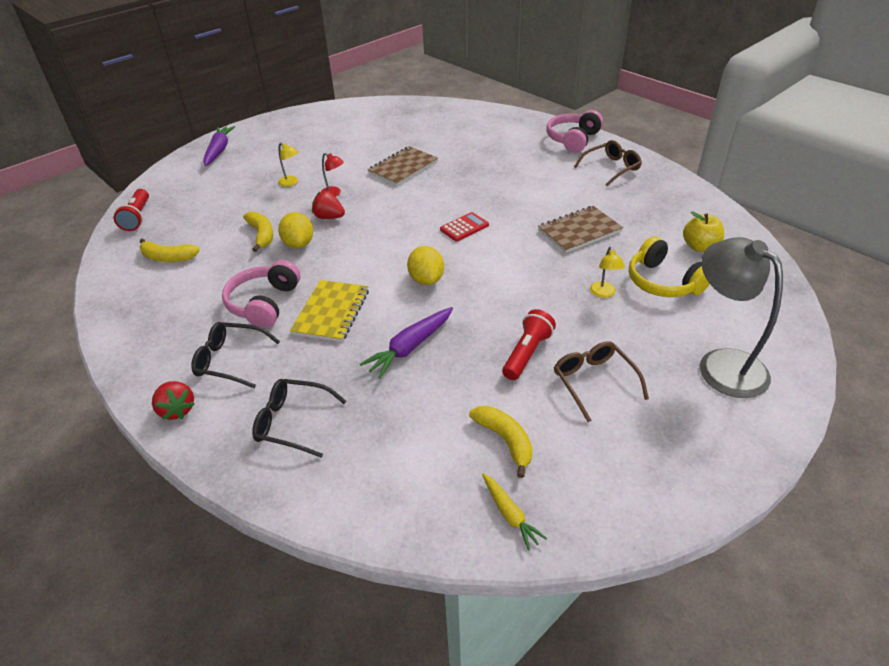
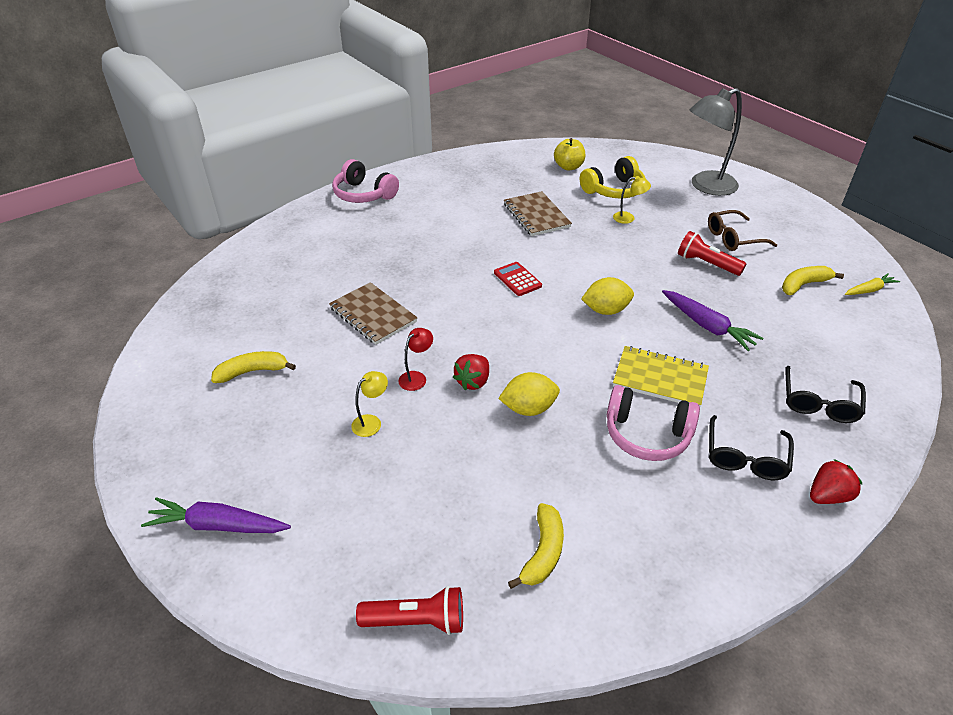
camera: 85 degrees left, 0 degrees up
(262, 235) = (501, 446): yellow banana -> yellow banana (252, 371)
(611, 168) = (431, 183): brown glasses -> none

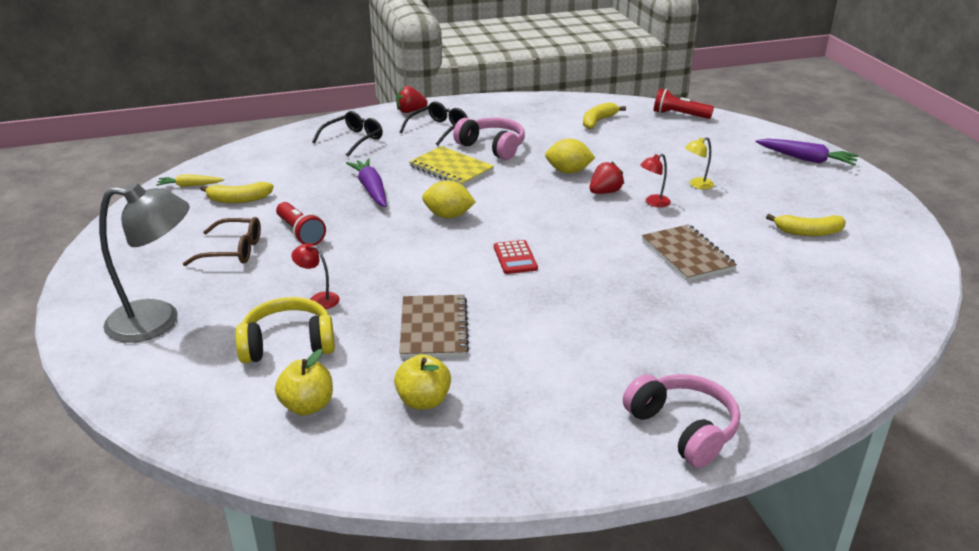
camera: 160 degrees left, 10 degrees down
(510, 180) = (423, 401): none -> yellow apple
(628, 218) = (318, 299): yellow lamp -> red lamp

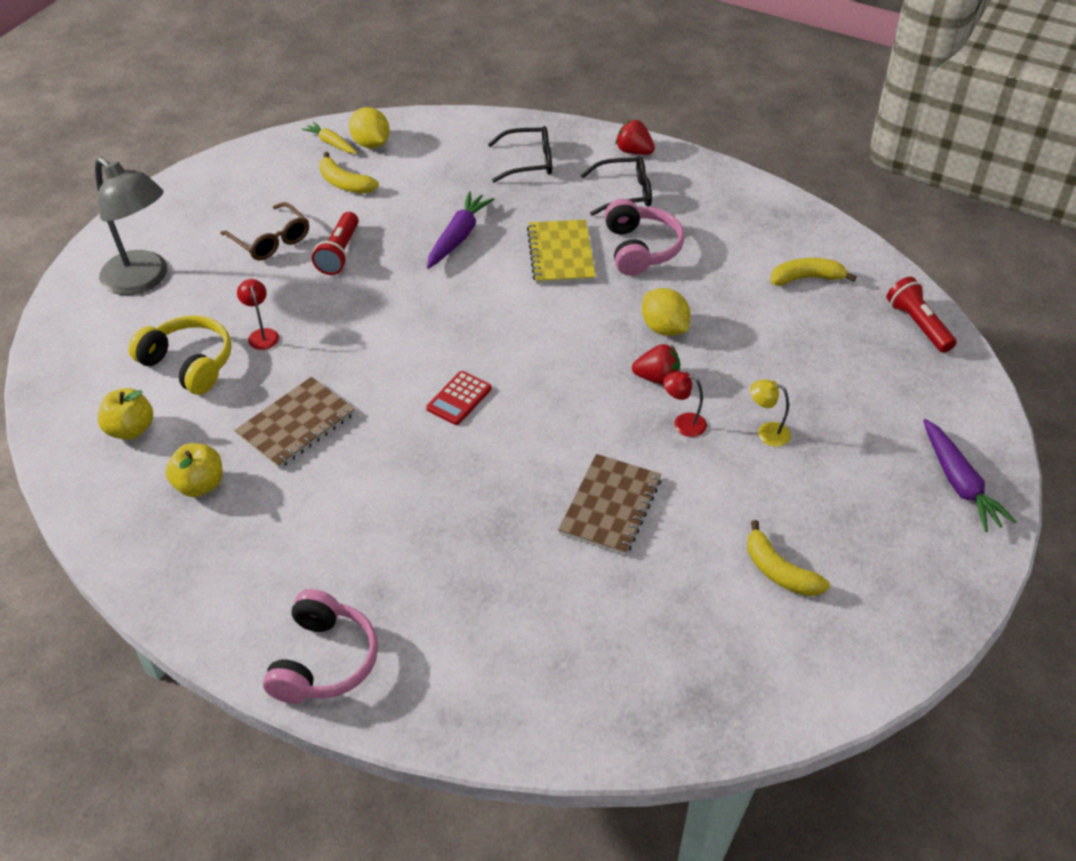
camera: 45 degrees right, 15 degrees up
(448, 216) = (476, 311): yellow lemon -> yellow lemon (371, 144)

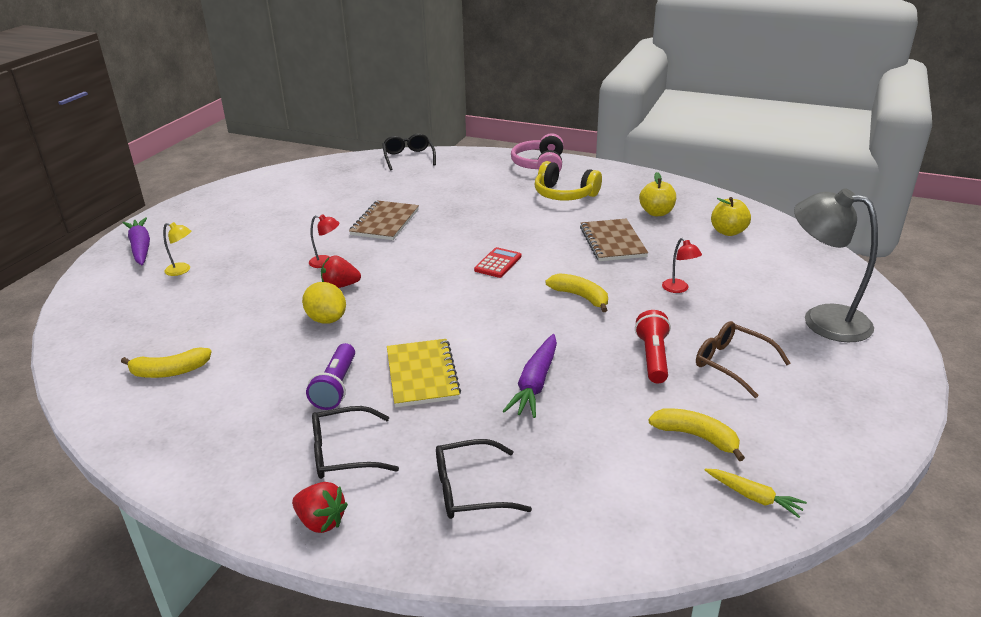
camera: 175 degrees right, 15 degrees down
(188, 364) = (721, 267): yellow headphones -> yellow headphones (564, 194)
(296, 425) = (612, 242): brown notebook -> brown notebook turned 45 degrees counterclockwise
(371, 144) = (697, 501): yellow lemon -> none
(575, 731) = (408, 157): none -> black glasses
(640, 249) = (336, 387): pink headphones -> purple flashlight
(766, 432) = (264, 262): yellow lamp -> yellow lamp (182, 270)
(779, 571) = (285, 206): yellow banana -> yellow banana (580, 297)
(917, 325) = (88, 339): red flashlight -> none

